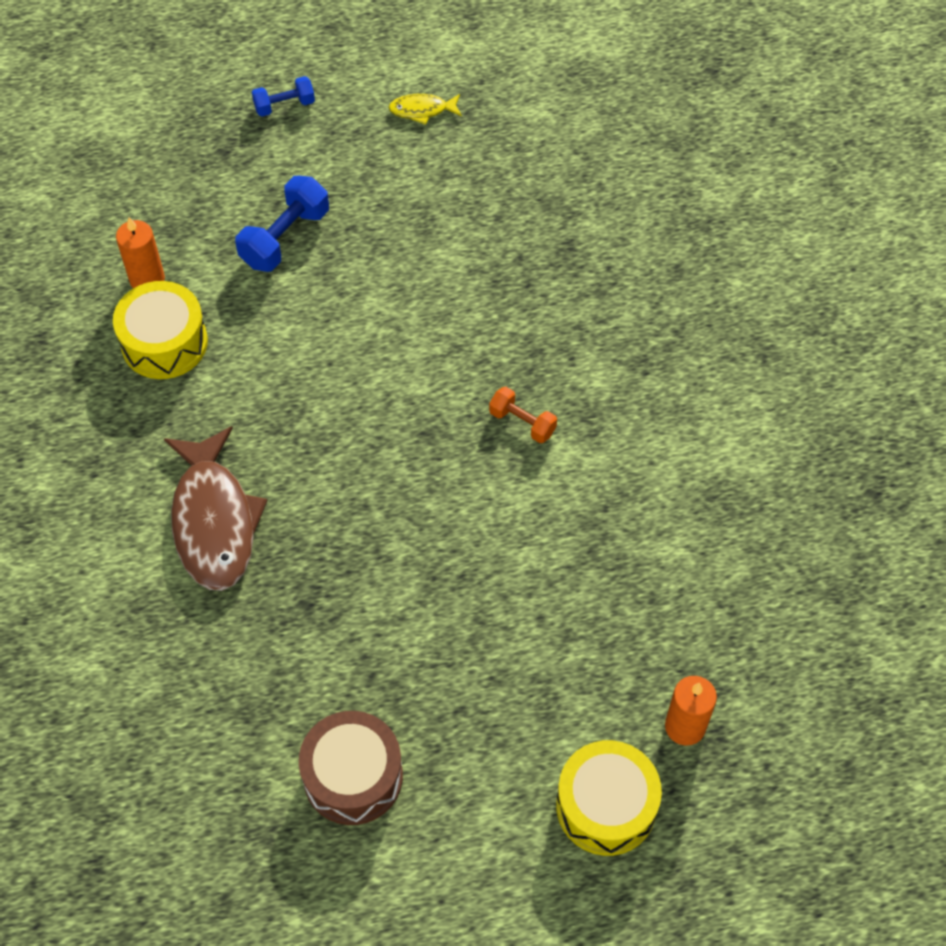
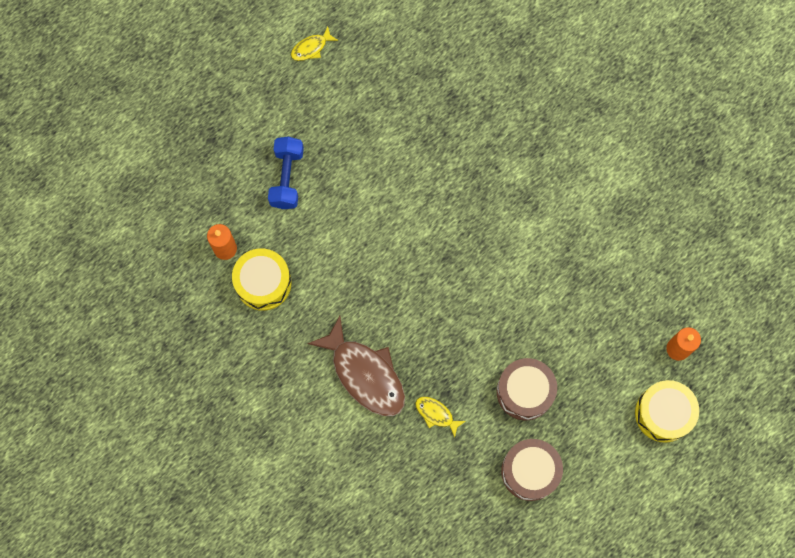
camera: 30 degrees left, 15 degrees up
(273, 625) = (436, 414): none -> yellow fish
(284, 106) = (227, 88): blue dumbbell -> none
(419, 663) = (525, 392): none -> brown drum
(522, 422) = (493, 222): orange dumbbell -> none

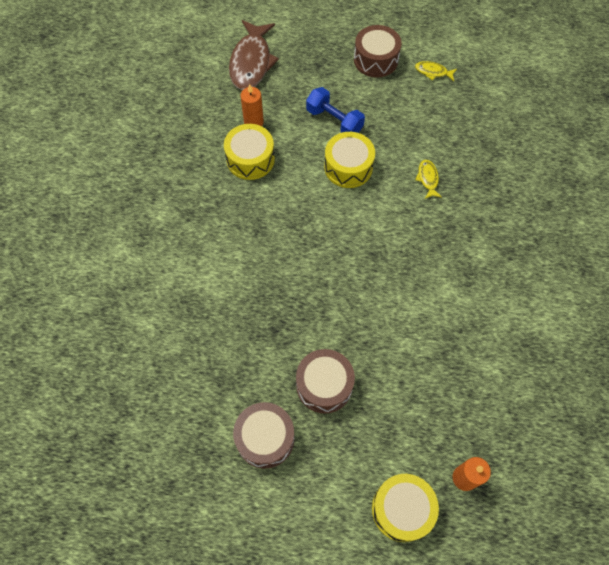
camera: 50 degrees right, 10 degrees down
(252, 84) = (375, 60): none -> brown drum
(287, 178) = (334, 121): blue dumbbell -> blue dumbbell turned 75 degrees clockwise
(345, 207) = (348, 167): none -> yellow drum
(365, 374) = (241, 266): brown fish -> brown fish (251, 62)
(436, 414) = (252, 335): yellow fish -> yellow fish (427, 179)

